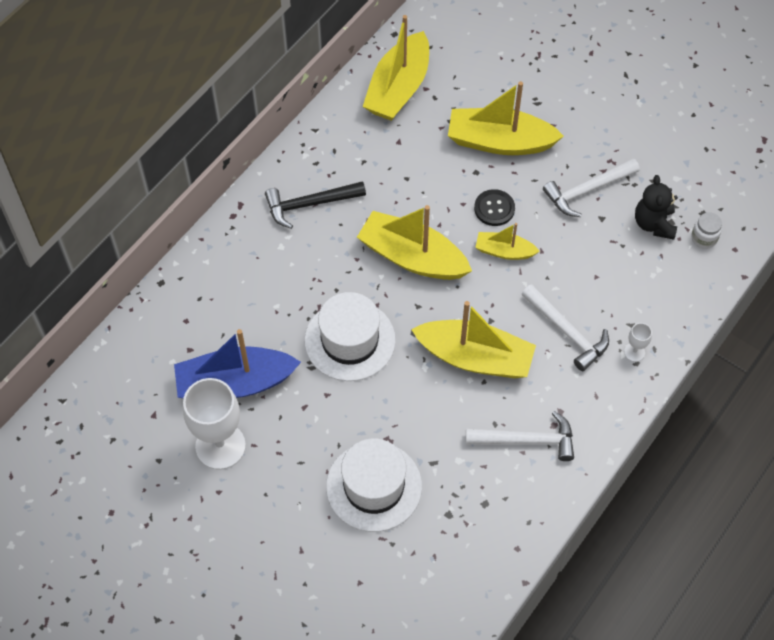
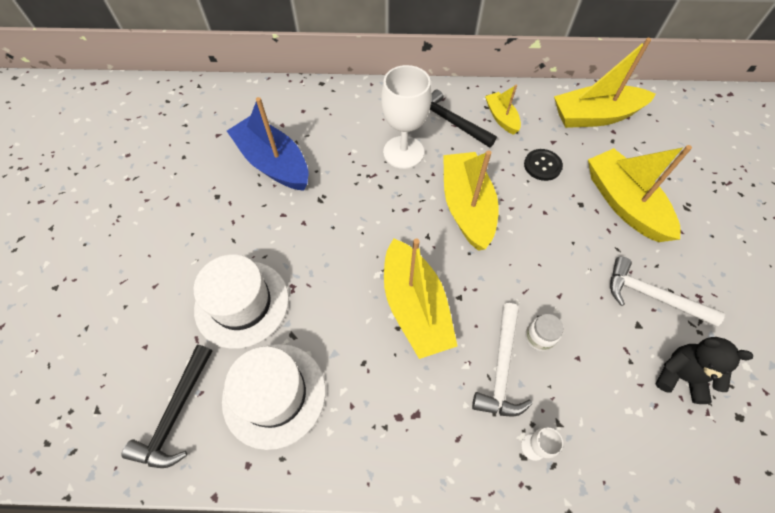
camera: 55 degrees right, 0 degrees up
(220, 446) = (216, 184): white goblet -> white goblet (403, 152)
(350, 340) = (361, 210): white hat -> white hat (274, 394)
(440, 582) = (176, 414): none -> black hammer
(494, 208) = (562, 236): black button -> black button (542, 165)
(504, 251) = (532, 267): yellow boat -> yellow boat (501, 118)
(526, 440) = (366, 402): white hammer -> none
(654, 224) = (680, 376): black teddy bear -> black teddy bear turned 60 degrees clockwise
(704, 238) = (715, 437): white jar -> white jar (539, 337)

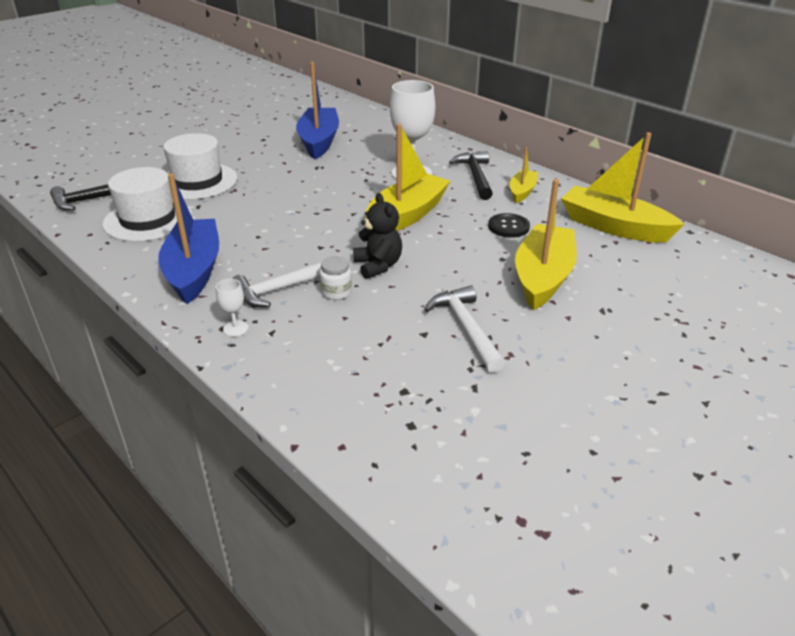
camera: 45 degrees right, 25 degrees down
(410, 417) = (194, 270): none -> blue boat
(415, 307) = (285, 234): yellow boat -> none
(680, 376) = (404, 375): black teddy bear -> black teddy bear (378, 266)

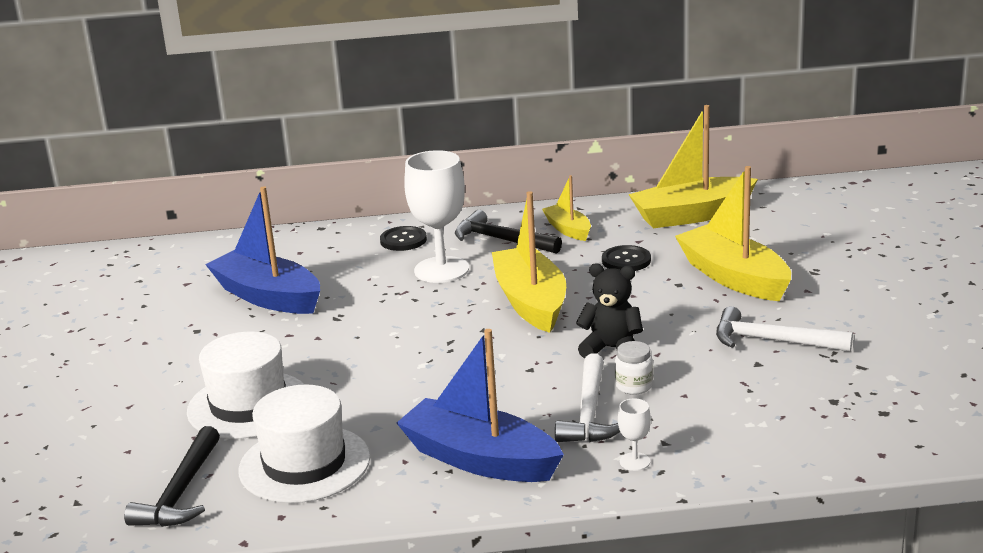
camera: 50 degrees left, 10 degrees down
(432, 149) = (403, 240): none -> black button

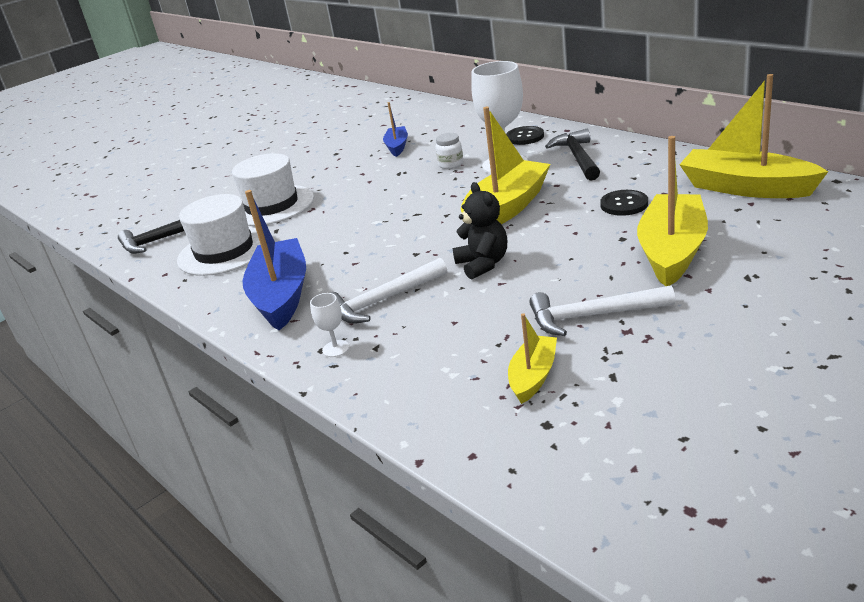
camera: 55 degrees right, 5 degrees up
(268, 297) = (397, 147): blue boat -> blue boat, size x0.54
(568, 229) = (633, 166): yellow boat -> yellow boat (533, 376)
(634, 386) = (441, 297): white jar -> white jar (451, 164)
(772, 341) = (592, 316): white hammer -> white hammer turned 75 degrees counterclockwise

